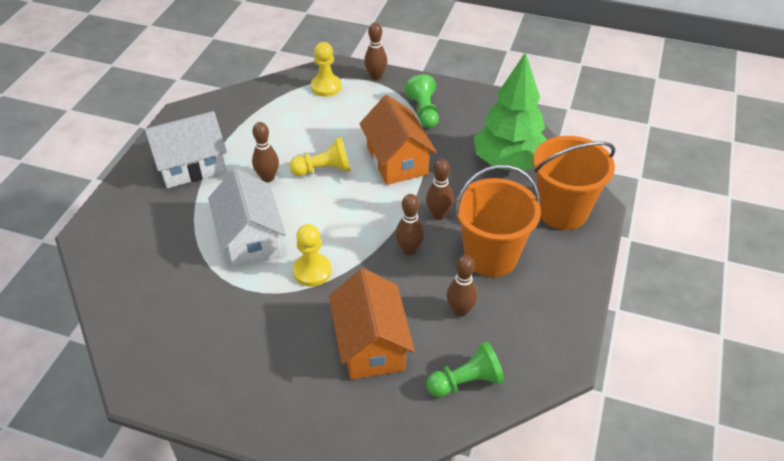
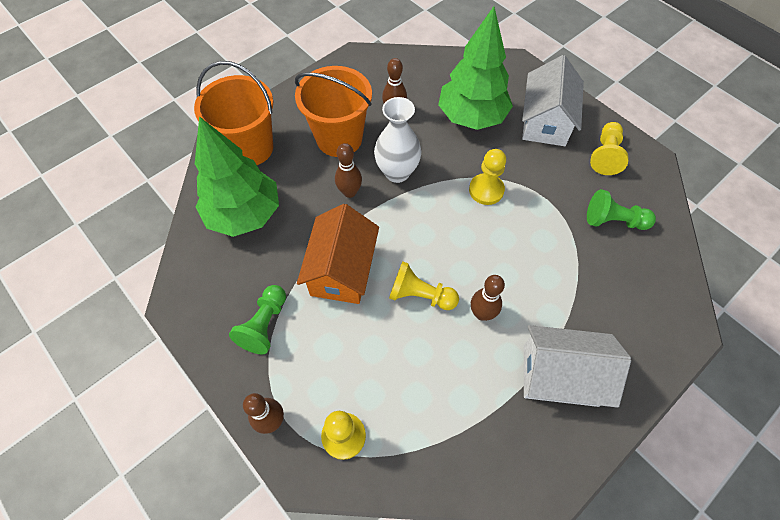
camera: 150 degrees left, 15 degrees up
(195, 367) = (605, 155): none -> yellow pawn
(250, 238) = (526, 247): white house -> white house (545, 121)
(371, 344) = (471, 117): orange house -> green tree
(409, 250) = (397, 172): brown bowling pin -> white vase
(466, 381) = (424, 71): green pawn -> green pawn (613, 221)

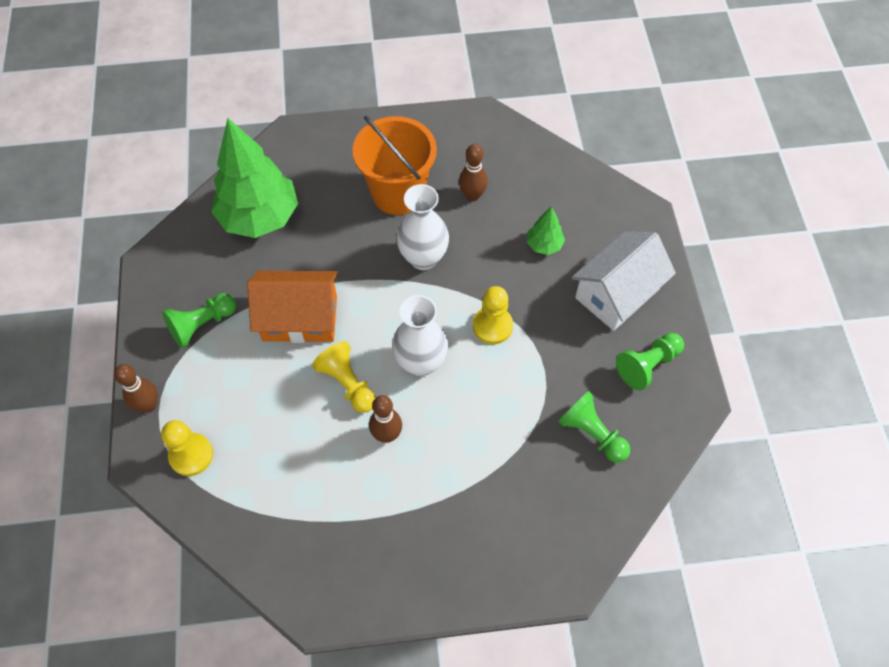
camera: 35 degrees right, 0 degrees up
(250, 148) = (311, 157): orange bucket -> none
(342, 270) = (300, 318): orange house -> orange house turned 45 degrees clockwise
(349, 192) = (365, 251): brown bowling pin -> none
(460, 246) = (421, 362): none -> white vase
(471, 117) = (544, 245): green tree -> green tree, size x0.45
(560, 375) = (407, 532): white house -> none
(605, 155) = (647, 365): yellow pawn -> green pawn

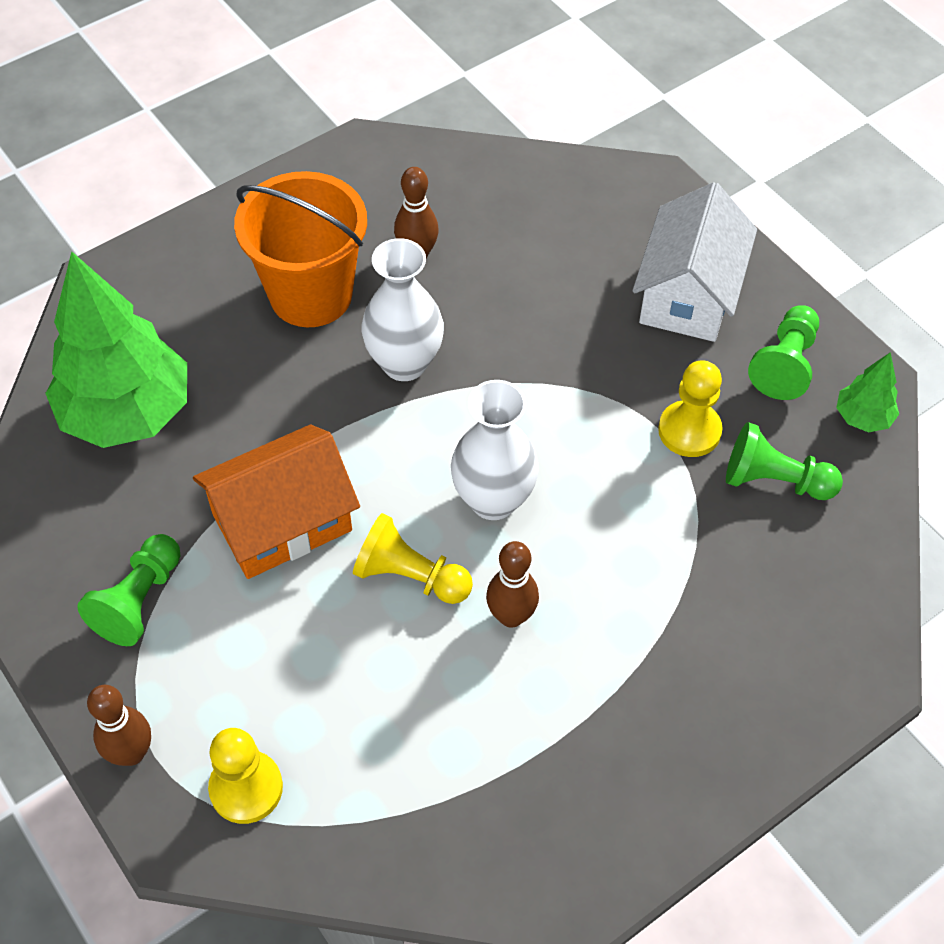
camera: 30 degrees left, 5 degrees down
(492, 326) = (557, 408): yellow pawn -> yellow pawn (689, 431)
(544, 245) = (555, 275): green tree -> green tree (862, 417)

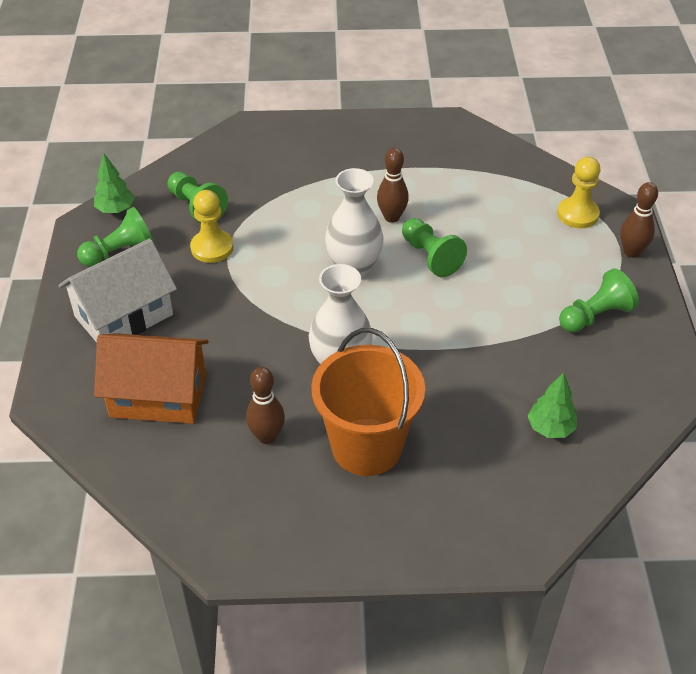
camera: 145 degrees left, 10 degrees down
(127, 413) = (550, 428): green tree -> green tree, size x0.45
(282, 522) = (485, 315): orange house -> orange house (158, 396)
(410, 576) = (430, 257): yellow pawn -> green pawn

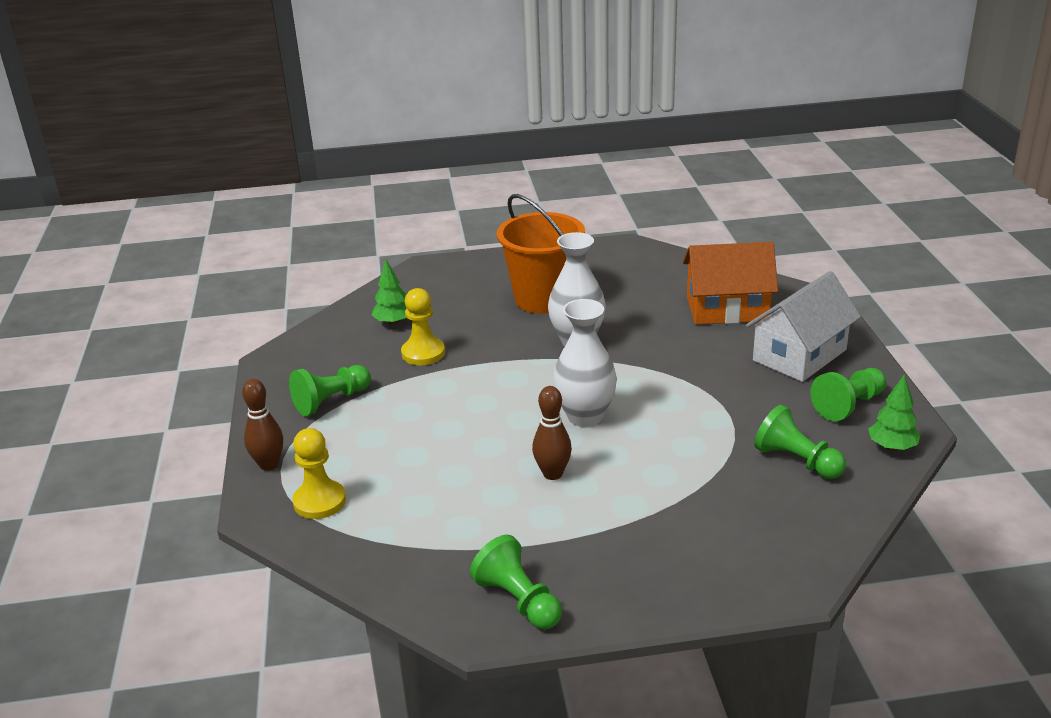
camera: 175 degrees right, 15 degrees down
(212, 248) = (750, 420): yellow pawn -> yellow pawn (423, 353)
(267, 436) = (624, 296): brown bowling pin -> none
(430, 257) = (501, 436): green pawn -> green pawn (518, 601)

